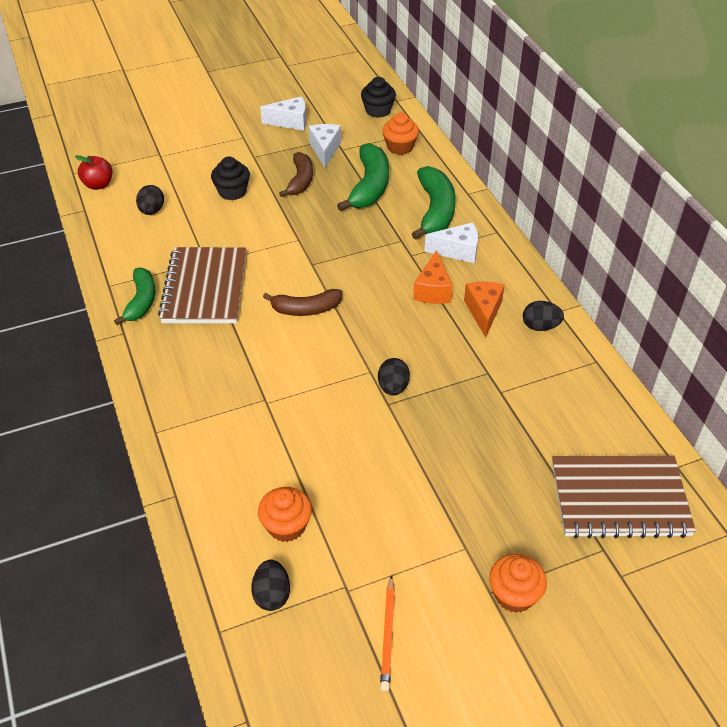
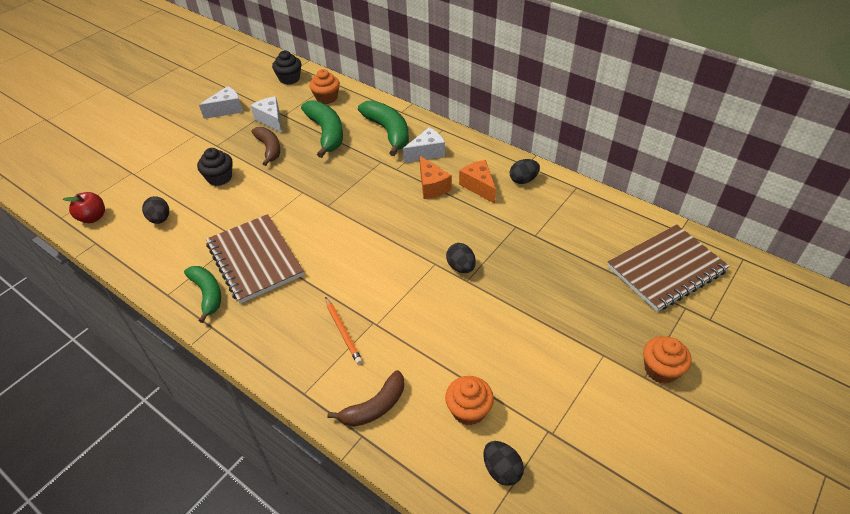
camera: 30 degrees left, 0 degrees up
(306, 309) = (350, 240): brown banana -> brown banana (375, 407)
(388, 635) = (607, 449): orange pencil -> orange pencil (343, 332)

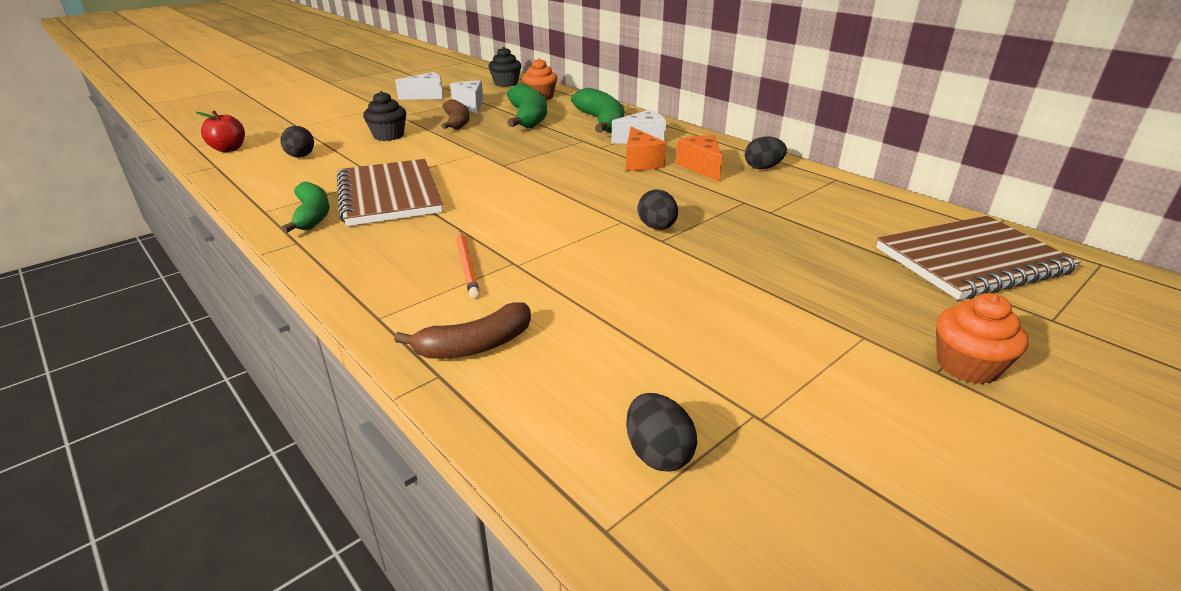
camera: 10 degrees right, 15 degrees down
(468, 410) = (622, 369): orange cupcake -> none

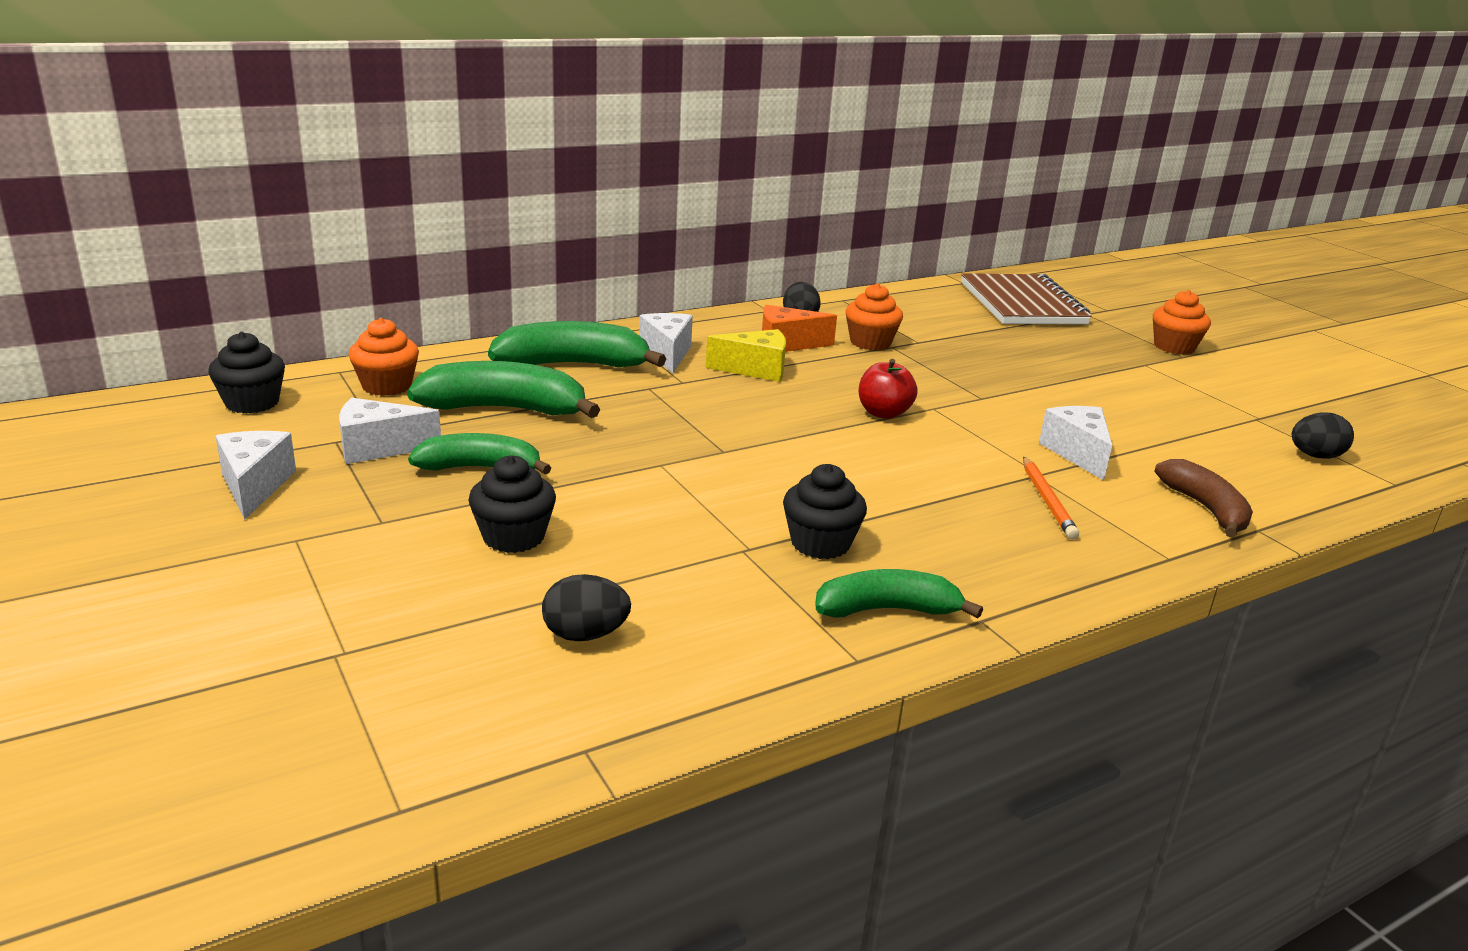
camera: 80 degrees left, 5 degrees down
(229, 149) = (468, 743): red apple -> red apple (883, 413)
(389, 195) = (820, 543): brown notebook -> black cupcake
(457, 122) = (480, 468): brown banana -> green banana
(467, 266) = (1047, 501): orange pencil -> orange pencil turned 90 degrees clockwise
(567, 282) = (1077, 453): none -> white cheese
(640, 162) = (756, 370): orange cheese -> yellow cheese
(657, 227) = (952, 394): black egg -> none
(742, 193) = (870, 342): none -> orange cupcake

